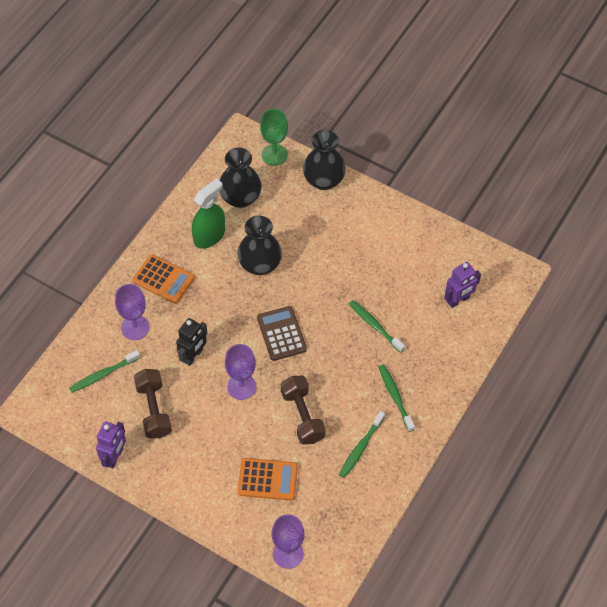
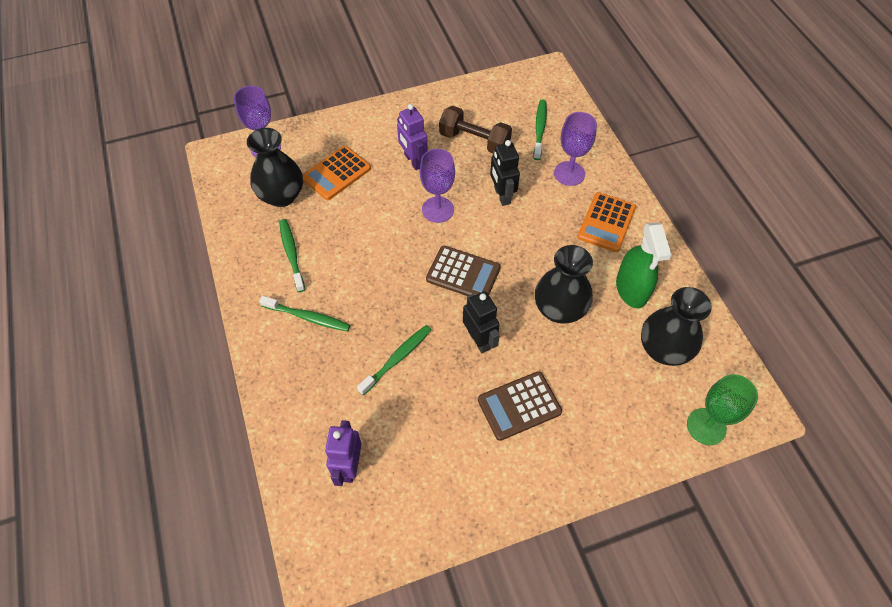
camera: 130 degrees right, 0 degrees up
(114, 457) = (456, 97): purple robot -> purple robot (413, 161)
(163, 279) = (606, 222): orange calculator -> orange calculator turned 45 degrees counterclockwise
(302, 416) = (365, 233): brown dumbbell -> none
(321, 292) = (479, 340): none -> black robot
(323, 180) = (628, 452): black vase -> black vase (281, 196)
(345, 245) = (519, 406): none -> brown calculator
(374, 326) = (397, 358): green toothbrush -> green toothbrush turned 45 degrees counterclockwise

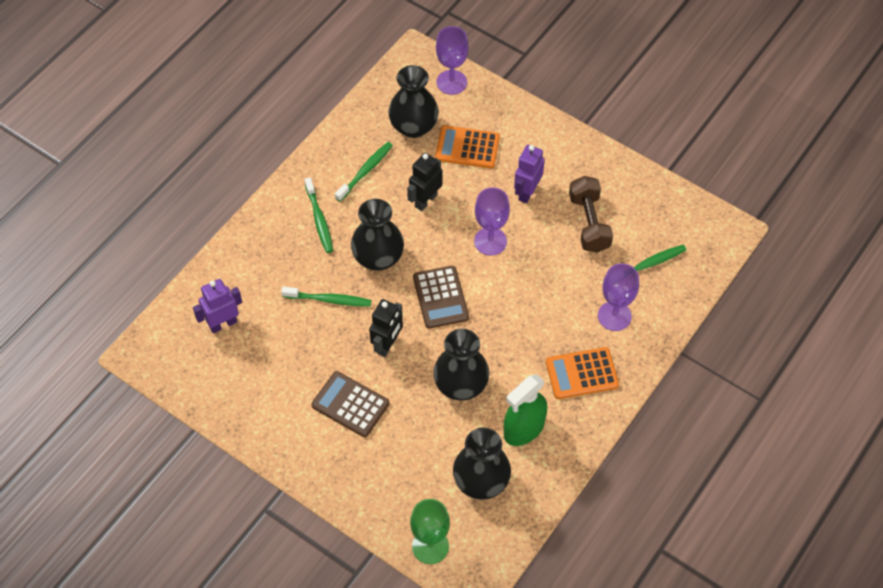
camera: 55 degrees right, 0 degrees up
(386, 295) = (378, 258): none -> black vase
(501, 195) = (545, 278): black robot -> black robot (425, 200)

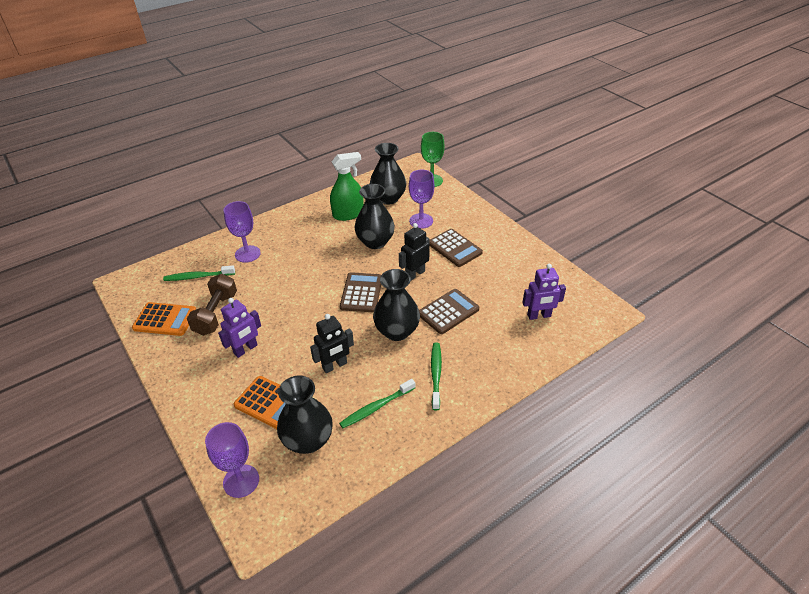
camera: 160 degrees left, 15 degrees down
(329, 300) = (448, 312): green toothbrush -> brown calculator
(490, 241) = (300, 320): purple goblet -> purple goblet (421, 221)
(582, 374) = (293, 230): orange calculator -> orange calculator (165, 319)

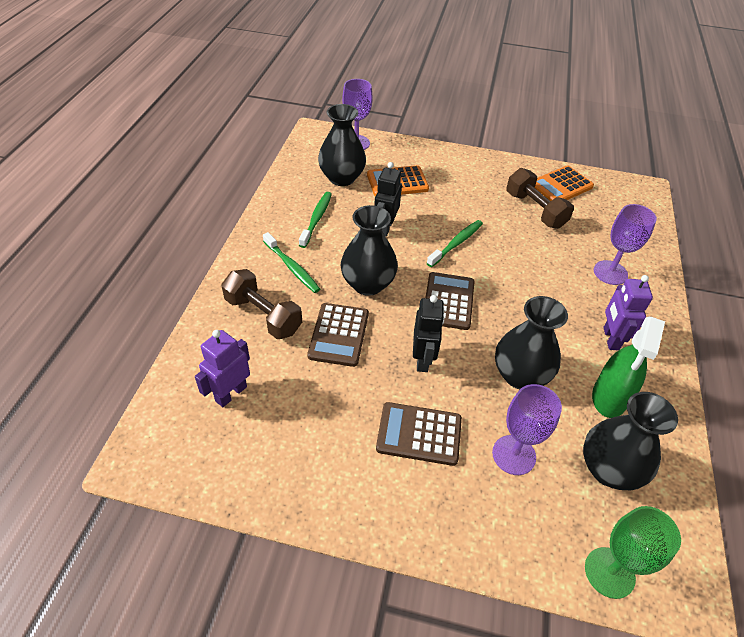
camera: 135 degrees right, 5 degrees up
(198, 277) = (605, 227): green toothbrush -> green toothbrush (456, 243)
(245, 349) = (468, 201): purple robot -> purple robot (610, 338)
(361, 293) = (448, 301): brown calculator -> brown calculator turned 135 degrees counterclockwise
(485, 350) = (263, 315): none -> brown dumbbell

